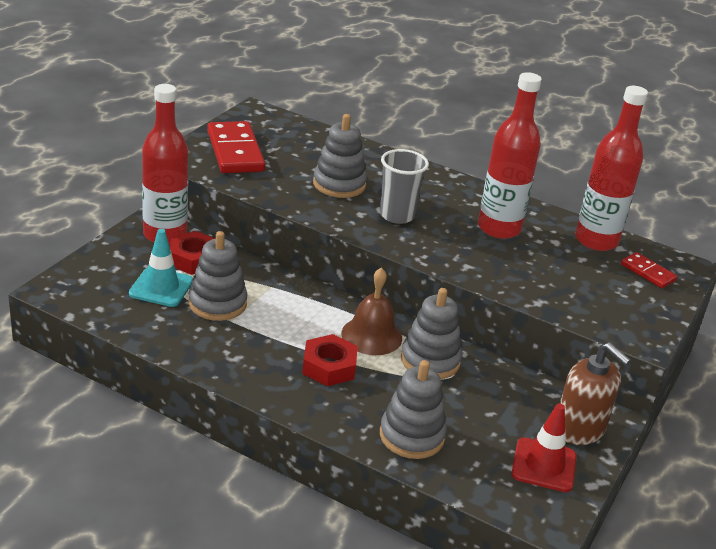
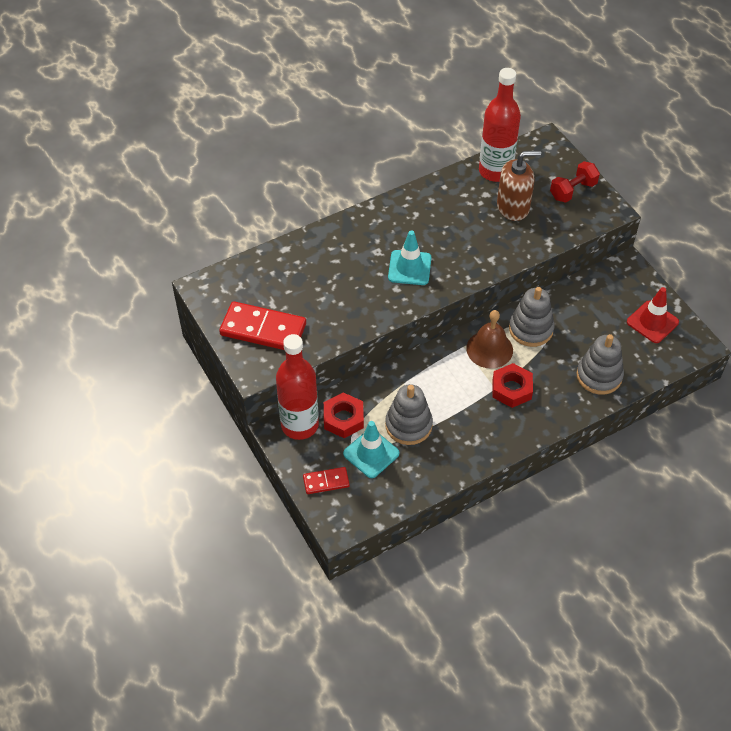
camera: 55 degrees left, 20 degrees up
(339, 184) = (349, 283): grey stacking toy -> none
(397, 215) = (409, 268): grey cup -> turquoise traffic cone
(499, 228) = (455, 217): red bottle -> none
(579, 429) = (629, 286): brown soap dispenser -> brown soap dispenser (513, 207)
(637, 302) = (573, 190): none -> red dumbbell
(647, 272) = (544, 166): red domino -> red domino (326, 482)

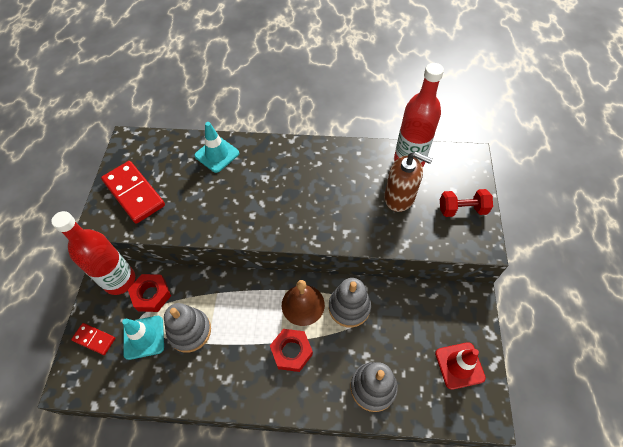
camera: 35 degrees right, 5 degrees up
(409, 268) = (276, 204): turquoise traffic cone -> turquoise traffic cone (217, 154)

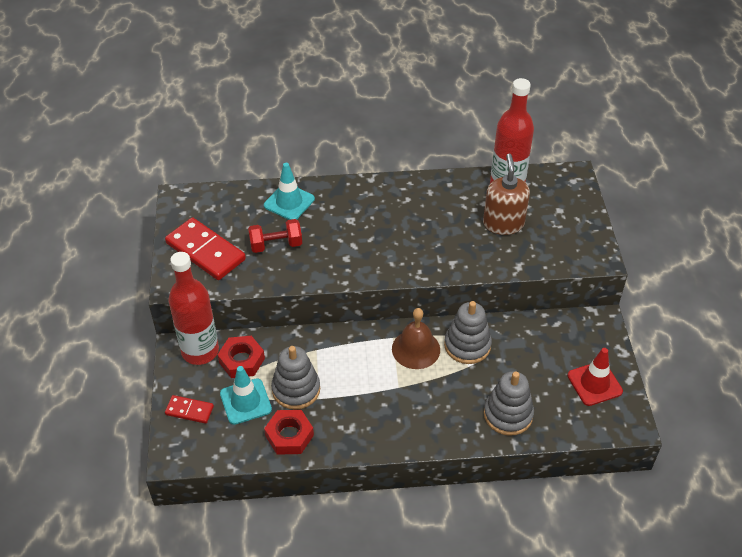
camera: 10 degrees left, 10 degrees down
(291, 351) = (414, 394): red nut -> red nut (289, 435)
(399, 197) = (503, 223): brown soap dispenser -> brown soap dispenser turned 105 degrees counterclockwise
(462, 209) = (572, 228): red dumbbell -> red dumbbell (276, 245)

